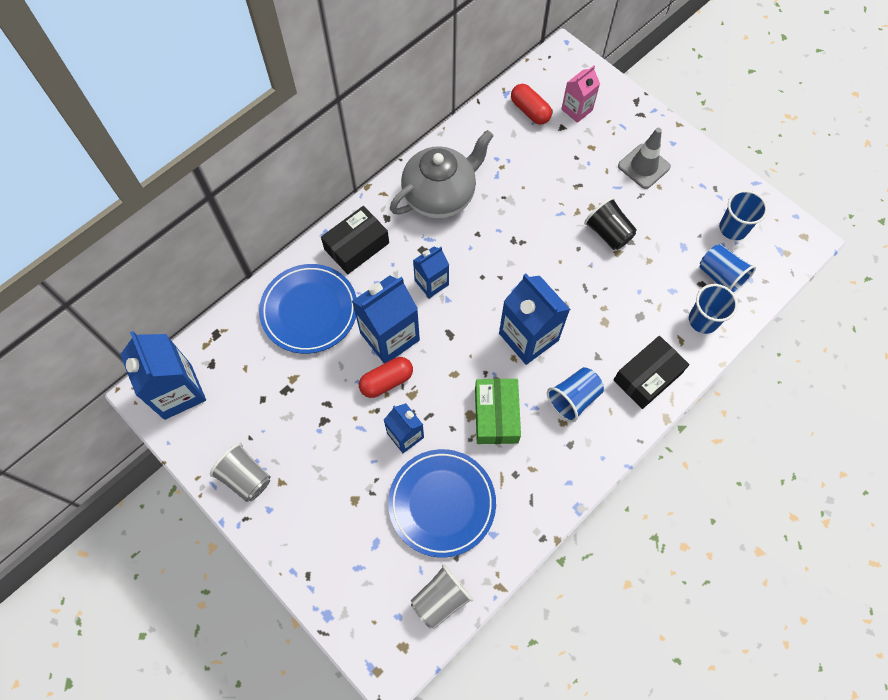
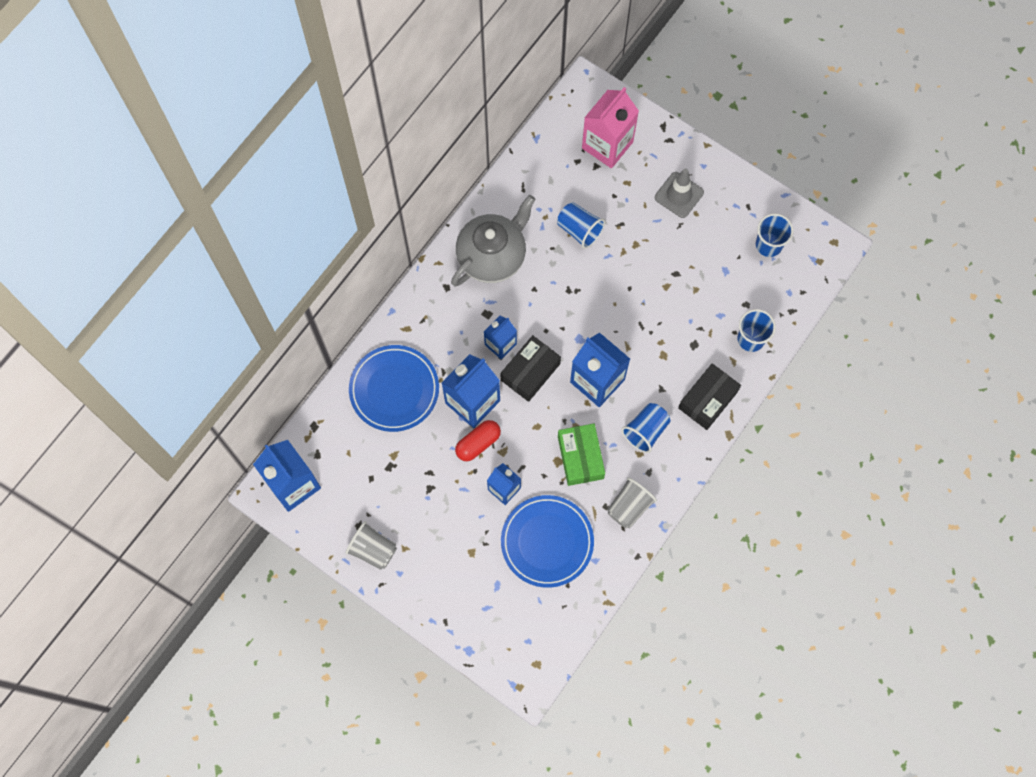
camera: 10 degrees left, 5 degrees up
(356, 246) = (424, 320): black box -> black box (530, 372)
(441, 599) = (560, 621): grey cup -> grey cup (629, 507)
(530, 111) = (562, 153): red capsule -> none
(577, 110) = (607, 145): pink carton -> pink carton, size x1.69
(608, 233) = (654, 268): black cup -> none
(720, 277) = (762, 294): blue cup -> blue cup (579, 230)

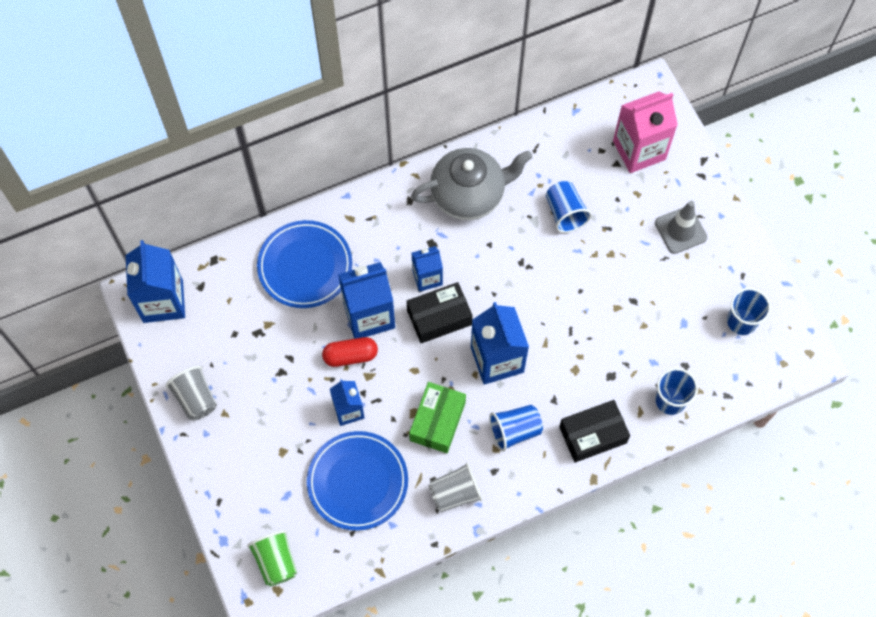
camera: 30 degrees right, 5 degrees down
(521, 642) = (276, 561): none -> green cup

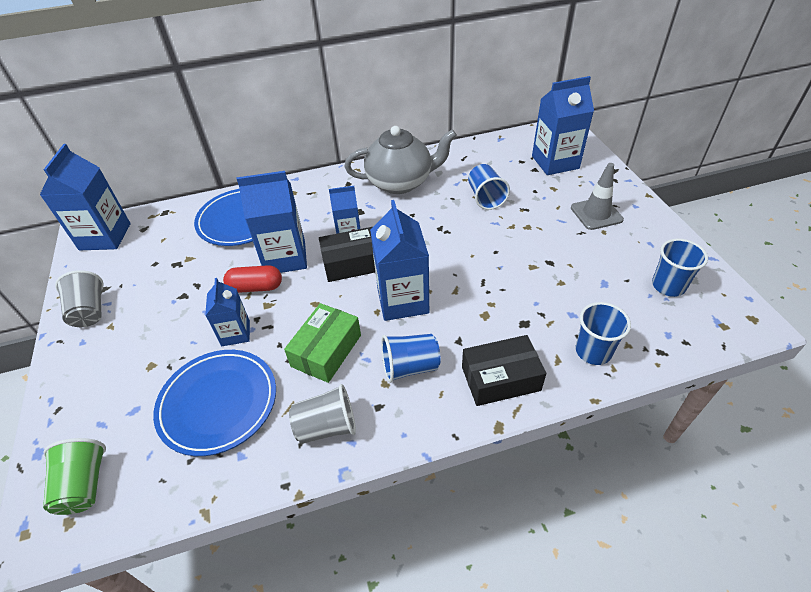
camera: 10 degrees right, 20 degrees down
(639, 150) = (555, 162): pink carton -> blue carton

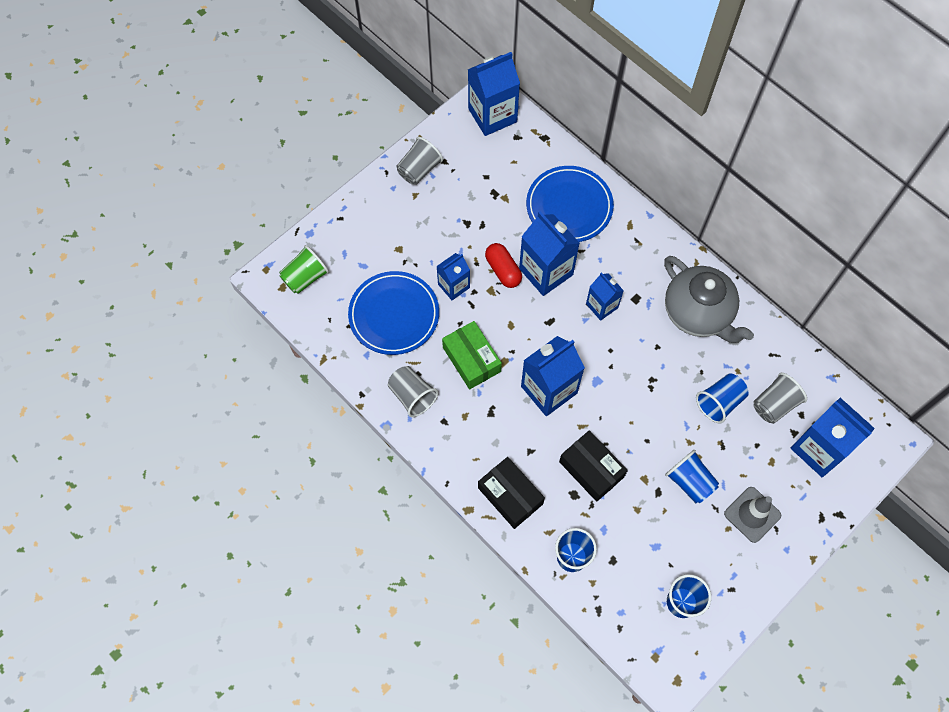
camera: 60 degrees right, 20 degrees up
(326, 350) = (471, 359): green box -> green box turned 60 degrees clockwise
(352, 263) = (568, 328): black box -> black box (591, 469)
(410, 367) = (487, 426): blue cup -> blue cup (689, 481)
(505, 171) = (774, 404): none -> grey cup

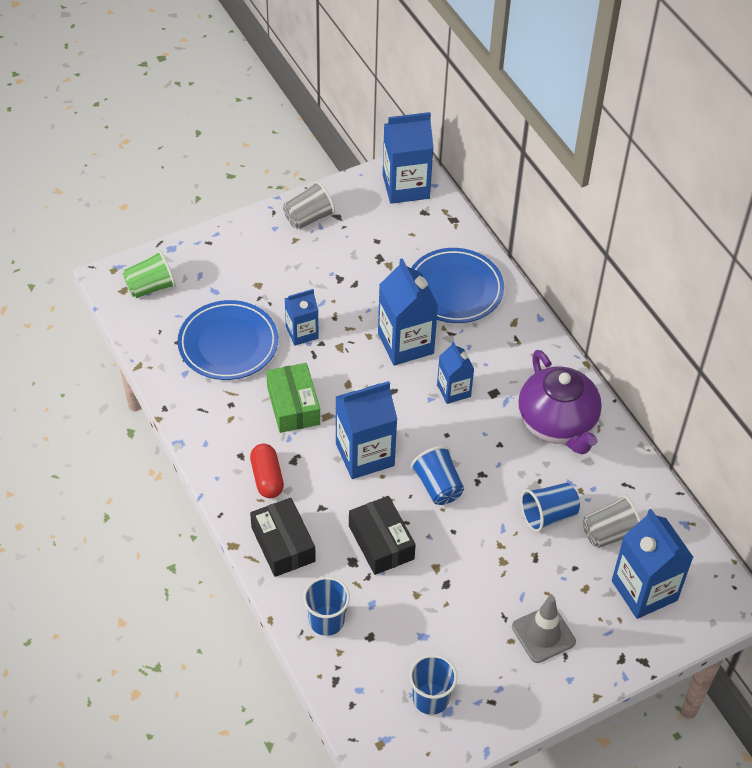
camera: 15 degrees right, 15 degrees down
(412, 396) = (217, 423): grey cup -> none
(503, 270) = (360, 331): red capsule -> red capsule (267, 478)
(689, 481) = (485, 583): blue cup -> blue cup (438, 486)
(698, 313) = (557, 424): grey teapot -> purple teapot

